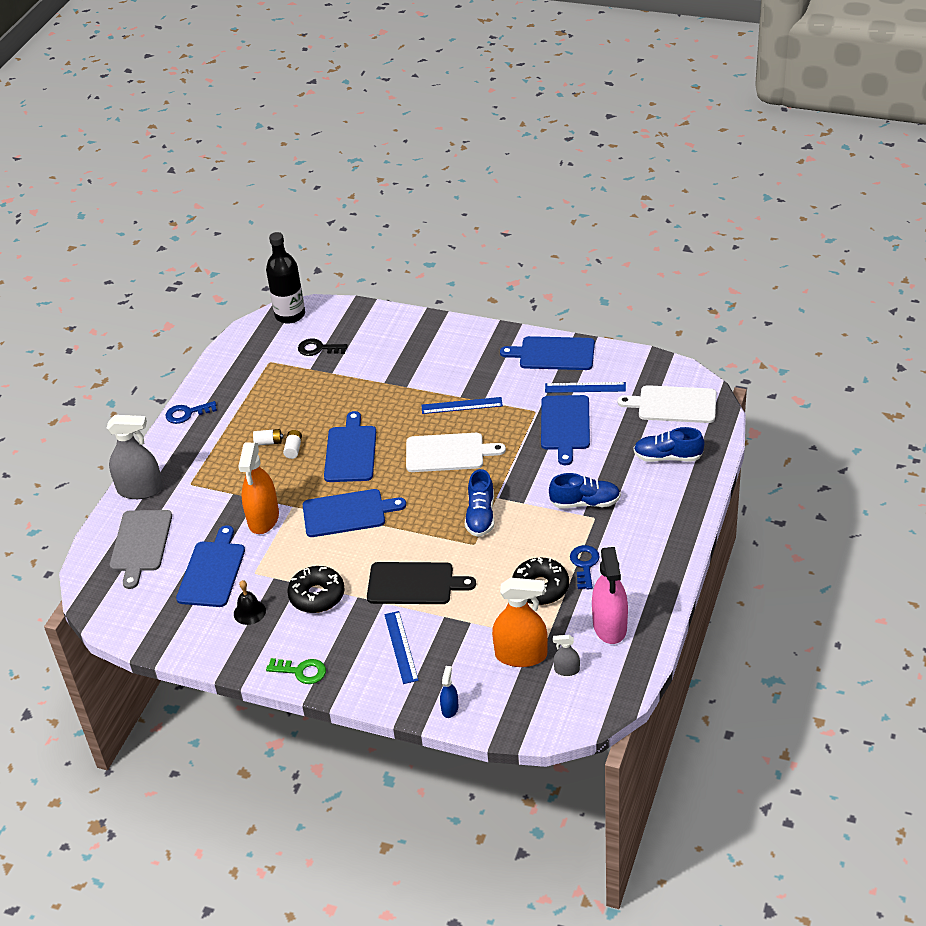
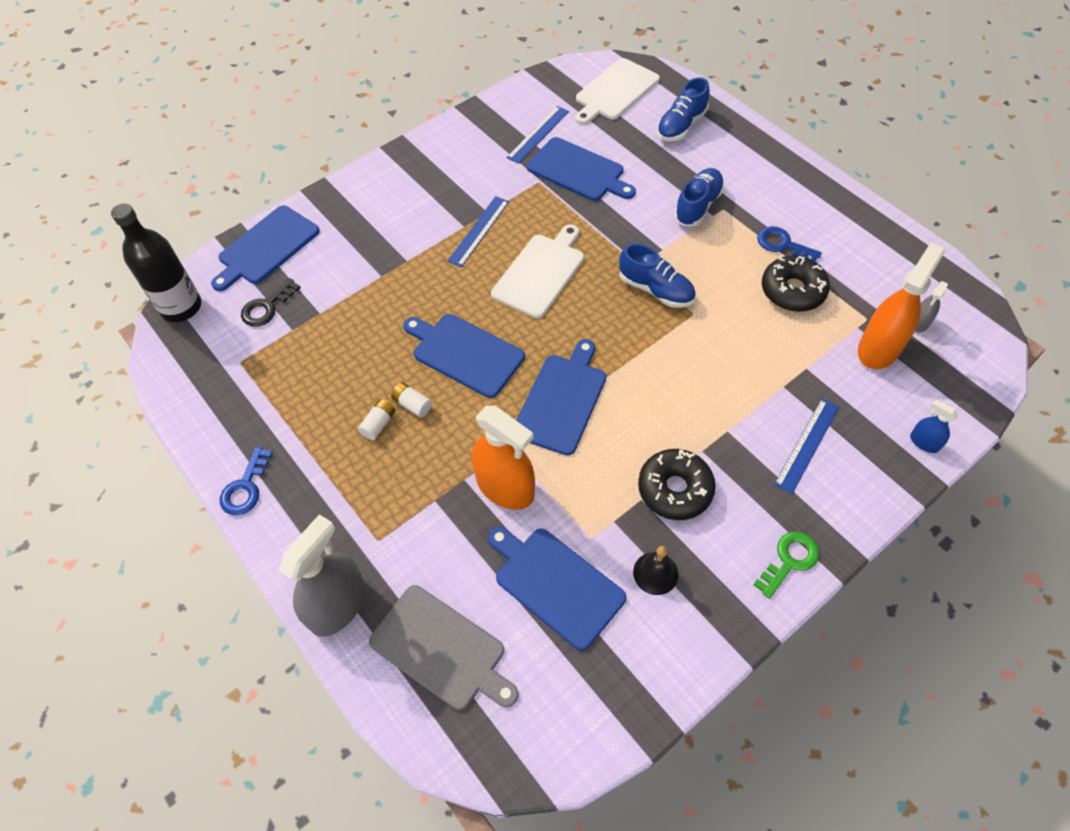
camera: 60 degrees left, 15 degrees up
(401, 647) = (807, 445): blue ruler -> blue ruler turned 75 degrees counterclockwise
(414, 584) = (717, 390): black cutting board -> none
(553, 354) = (469, 133): blue cutting board -> blue cutting board (266, 247)
(610, 626) = (878, 264): pink spray bottle -> none

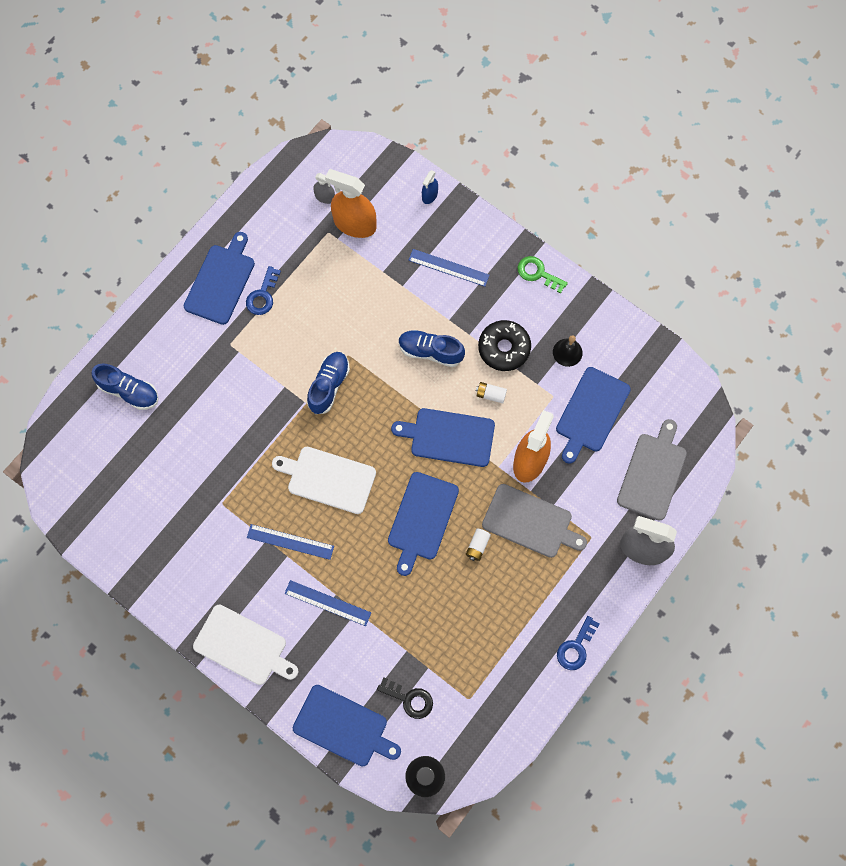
camera: 105 degrees left, 15 degrees up
(245, 487) = (576, 647): blue key -> blue key turned 120 degrees clockwise
(378, 424) = (500, 566): white battery -> white battery (491, 394)
(422, 470) = (530, 522): none -> grey cutting board
(538, 134) = (158, 518): blue ruler -> blue ruler (327, 603)
(578, 171) = (202, 471): blue cutting board -> blue cutting board (221, 281)
(615, 91) = (87, 458): white cutting board -> white cutting board (243, 646)
(698, 206) = (230, 365): blue shoe -> blue shoe (430, 351)
(792, 291) = (310, 285): black donut -> none

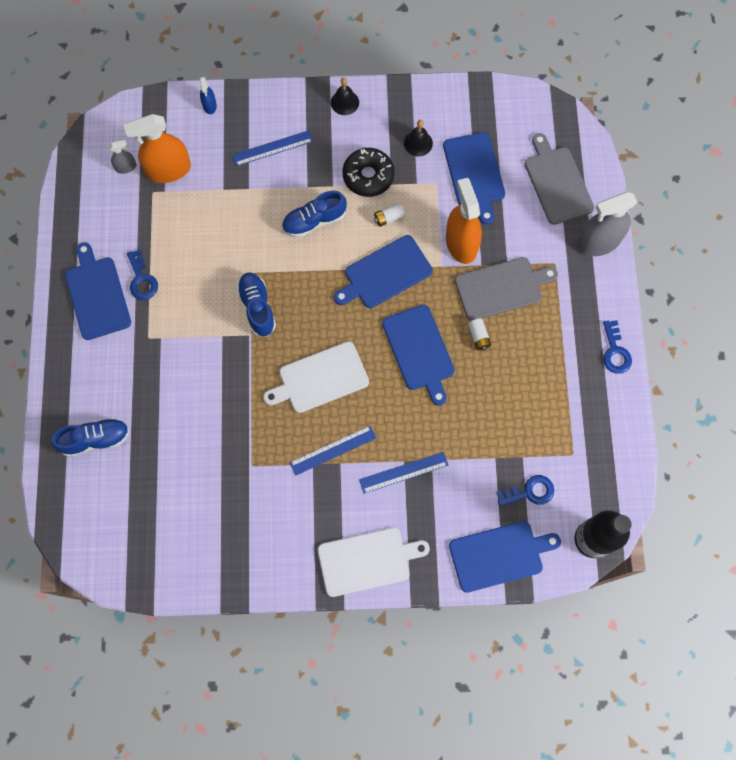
camera: 40 degrees left, 0 degrees up
(409, 699) = (529, 492): black key -> blue key
(538, 273) = (344, 102): green key -> black bell

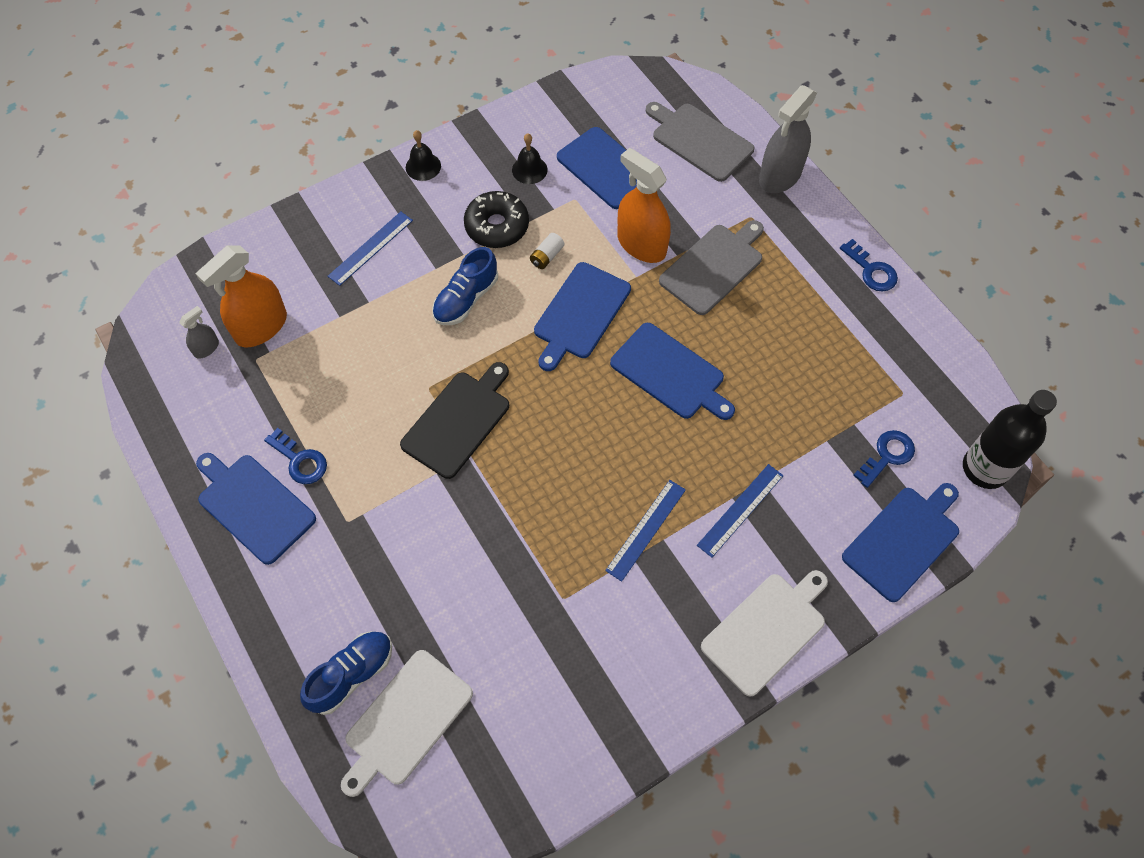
camera: 30 degrees left, 10 degrees down
(209, 105) = (269, 238): blue spray bottle -> none
(257, 307) = (459, 421): blue shoe -> black cutting board
(320, 378) = (580, 459): white cutting board -> white cutting board (405, 720)
(478, 337) = (723, 327): white battery -> none

